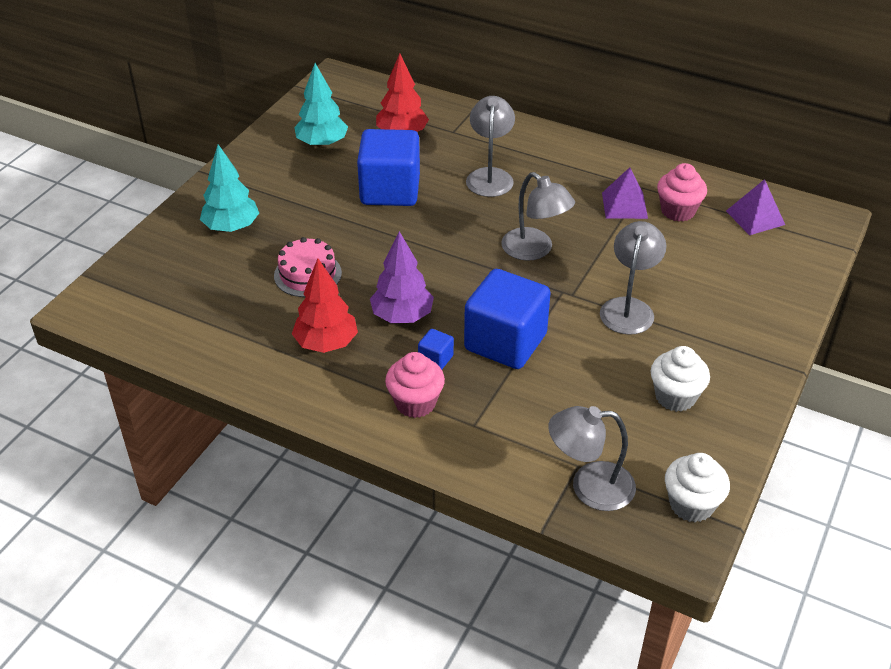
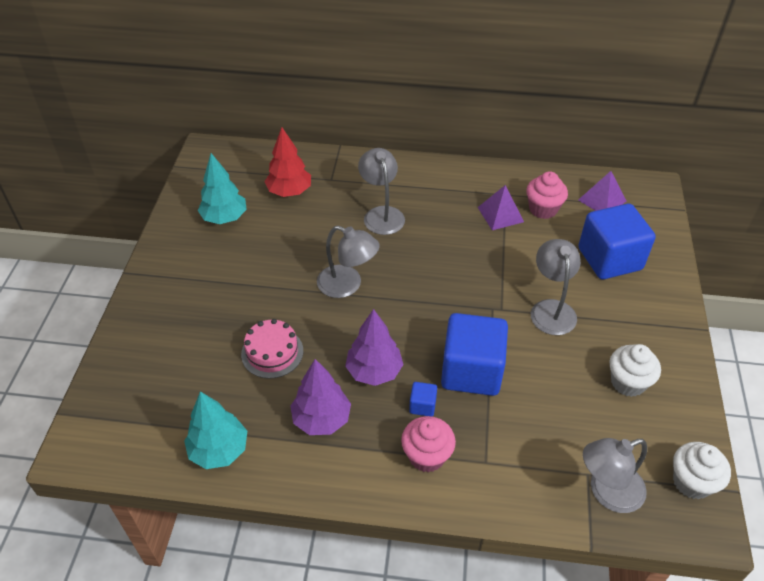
camera: 20 degrees left, 5 degrees up
(231, 227) = (181, 323): turquoise tree -> turquoise tree (219, 450)
(326, 344) = (321, 419): red tree -> purple tree
(390, 190) = (305, 249): blue cube -> blue cube (609, 259)
(534, 250) = (451, 275): grey lamp -> grey lamp (347, 285)

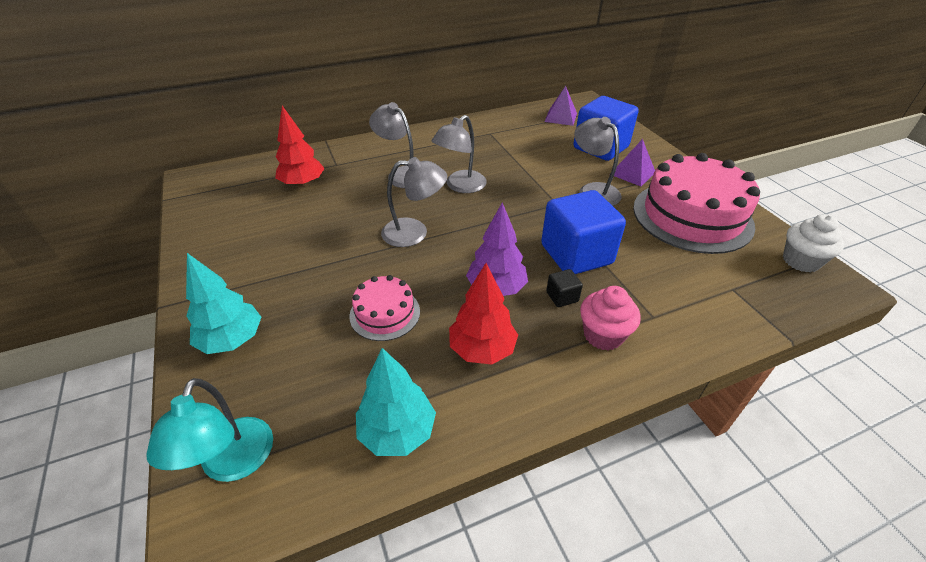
camera: 30 degrees left, 5 degrees down
(110, 418) = (233, 464): none -> turquoise lamp
(224, 218) = (249, 223): turquoise tree -> turquoise tree (232, 340)
(321, 419) = (482, 349): purple tree -> red tree
(422, 405) = (562, 297): blue cube -> black cube
(500, 214) = (498, 146): purple pyramid -> purple pyramid (632, 173)
(543, 209) = (526, 134): pink cupcake -> none
(607, 492) = (758, 295): grey lamp -> grey lamp (460, 186)
(628, 382) = (692, 216): white cupcake -> pink cake

